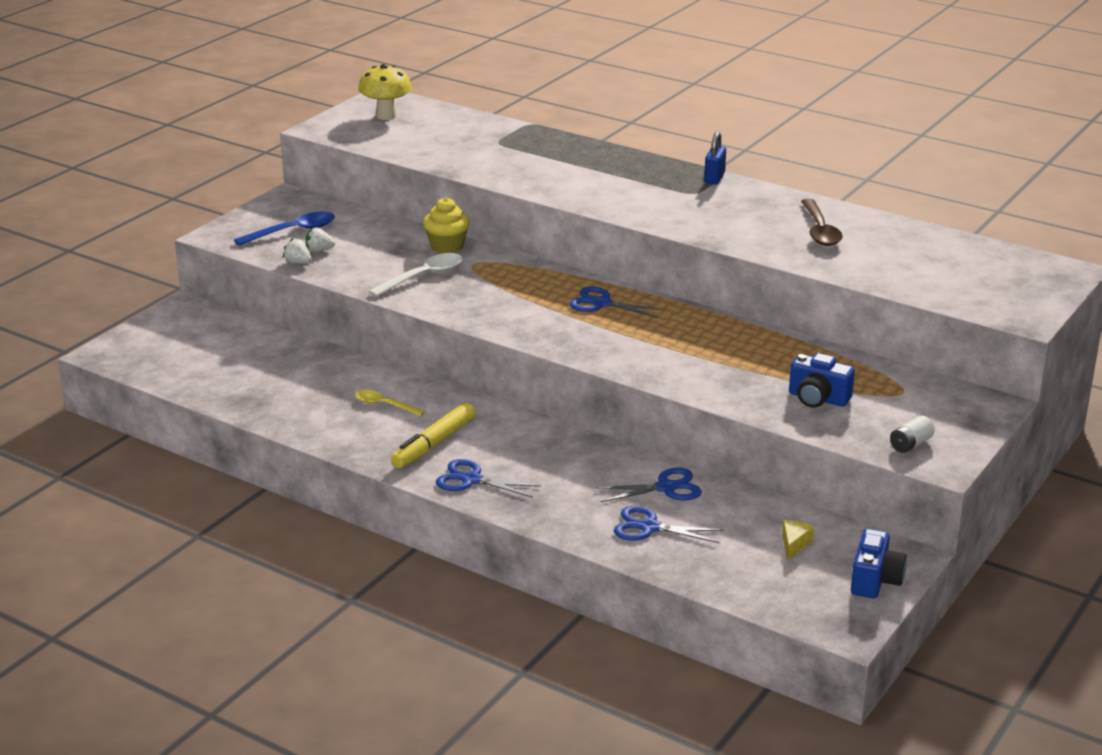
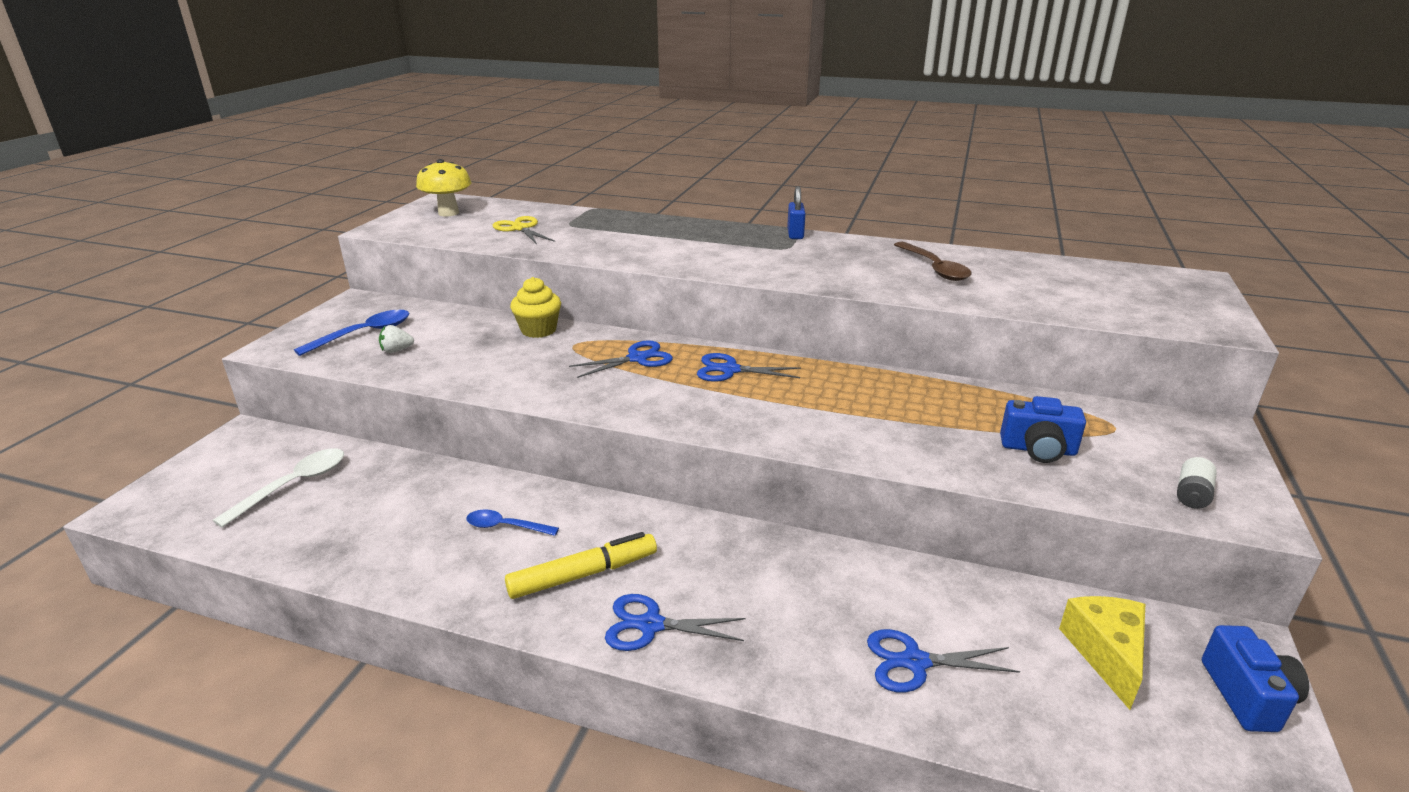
camera: 15 degrees left, 0 degrees up
(298, 263) = (373, 367): white strawberry -> none
(384, 405) = (506, 527): yellow spoon -> blue spoon
(423, 277) = (522, 365): white spoon -> white spoon (293, 485)
(434, 444) = (583, 574): yellow marker -> yellow marker turned 135 degrees counterclockwise
(450, 142) = (520, 228): none -> yellow scissors
(666, 488) = (896, 590): blue scissors -> blue scissors (637, 358)
(794, 544) = (1106, 653): yellow cheese -> yellow cheese, size x1.80

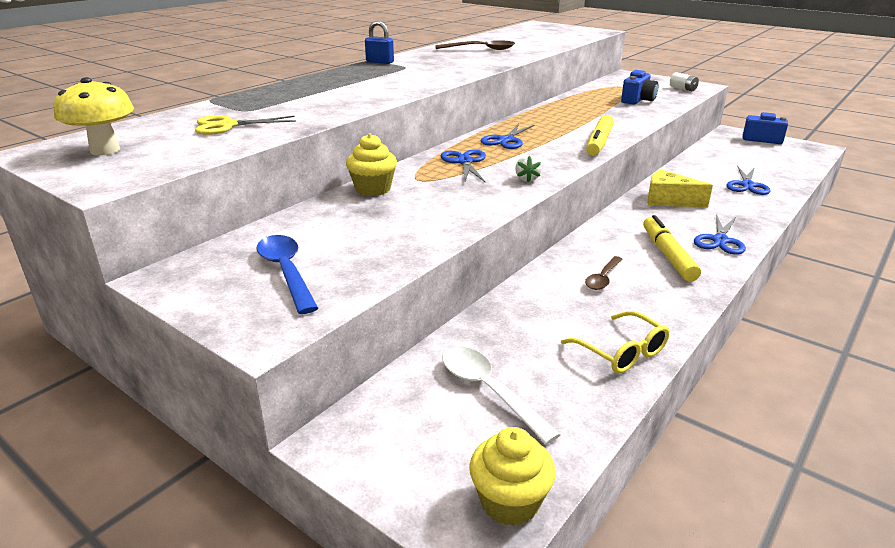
camera: 70 degrees left, 0 degrees up
(157, 516) = (509, 502): none -> yellow cupcake
(350, 553) = (622, 352): none -> yellow glasses
(396, 350) = (354, 254): white strawberry -> white strawberry (527, 179)
(506, 527) = (603, 278): blue spoon -> brown spoon
(771, 433) = (599, 142): none -> yellow marker
(1106, 653) = (738, 152): yellow cheese -> yellow cheese (668, 200)

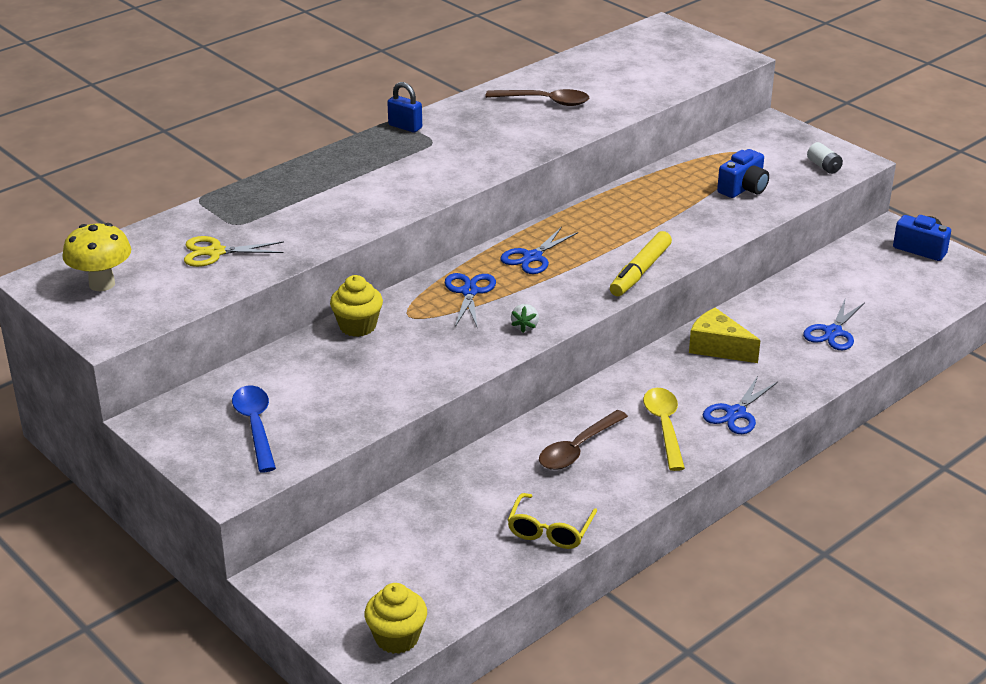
camera: 10 degrees right, 5 degrees up
(489, 391) = (415, 552): white spoon -> none
(603, 278) = (578, 448): brown spoon -> brown spoon, size x1.52
(622, 352) = (550, 531): yellow glasses -> yellow glasses turned 45 degrees clockwise
(668, 255) = (664, 427): yellow marker -> yellow spoon

